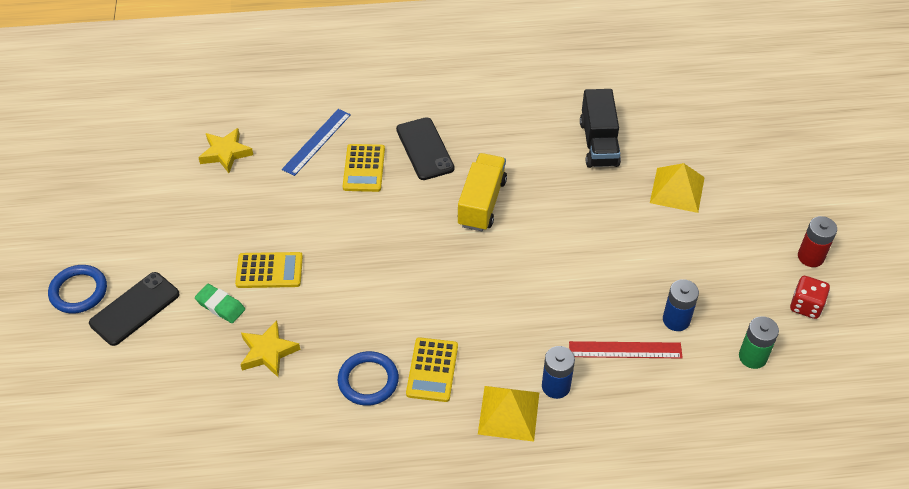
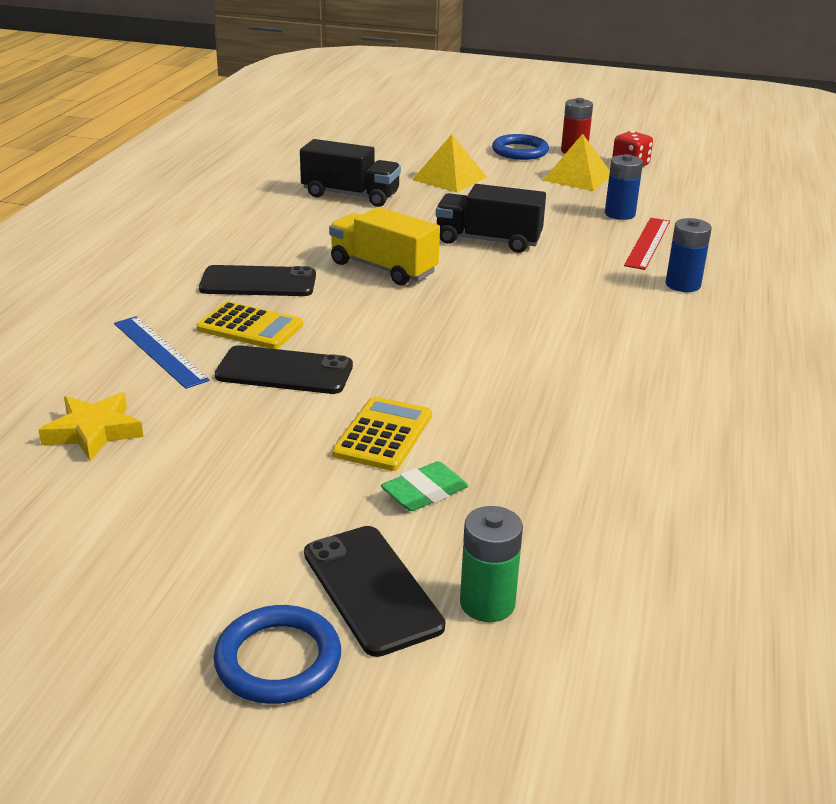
camera: 70 degrees left, 20 degrees down
(268, 352) = (543, 463): yellow star -> none
(319, 203) = (284, 371): none -> black phone
(368, 380) = (630, 393): blue ring -> blue ring (520, 151)
(432, 370) = (630, 348): yellow calculator -> none
(509, 413) = (712, 316): yellow pyramid -> yellow pyramid (577, 177)
(565, 247) = (488, 241): none -> black truck
(752, 357) = (680, 195): green battery -> green battery (487, 603)

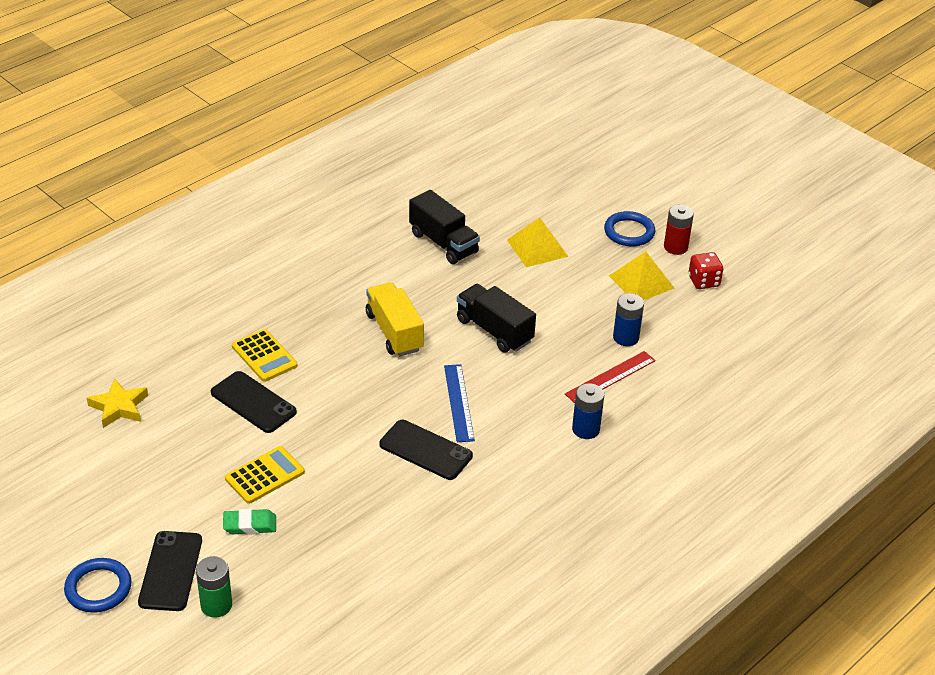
camera: 30 degrees right, 10 degrees up
(159, 351) = (197, 356): blue ruler -> blue ruler (458, 402)
(258, 282) = (303, 315): black phone -> black phone (425, 450)

